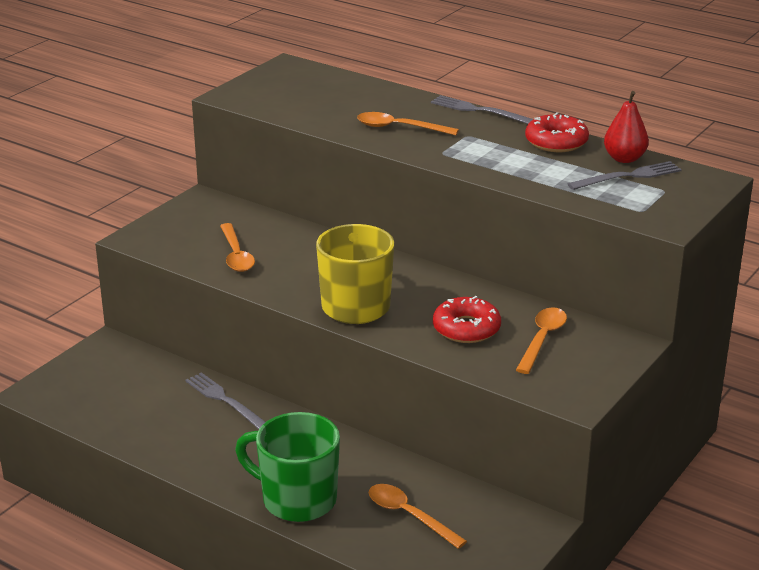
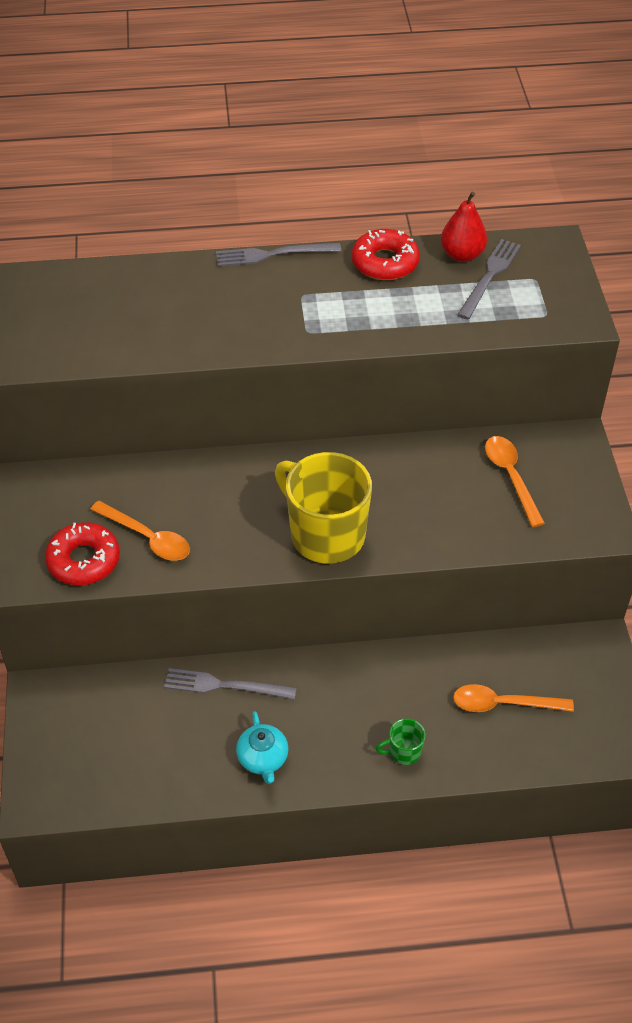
camera: 40 degrees left, 20 degrees up
(196, 450) = (263, 758): none -> turquoise teapot
(297, 500) = (403, 751): green mug -> green mug, size x0.42
(399, 128) = (230, 317): orange spoon -> none
(466, 328) = (442, 502): red donut -> red donut (84, 560)

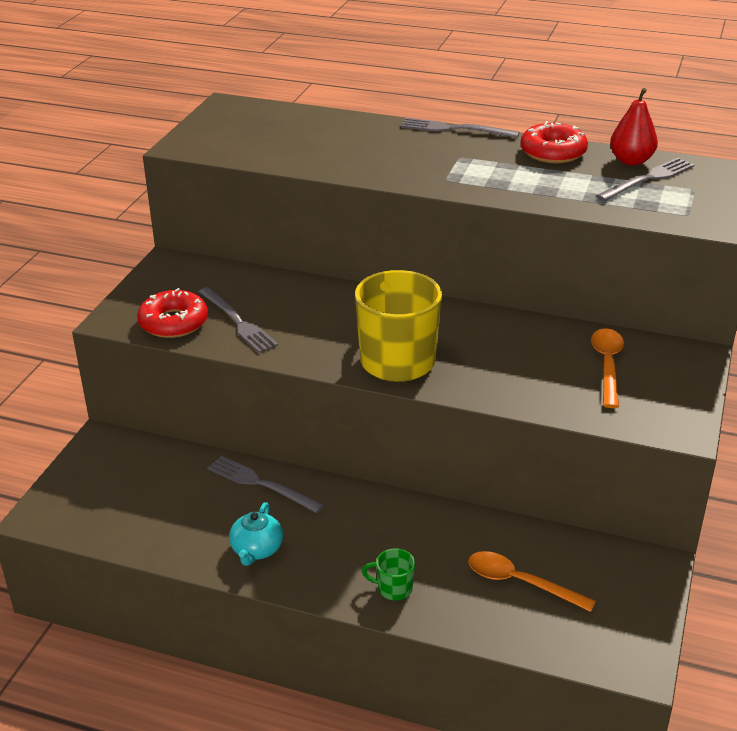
camera: 25 degrees right, 15 degrees down
(147, 538) = (238, 322): orange spoon -> grey fork

